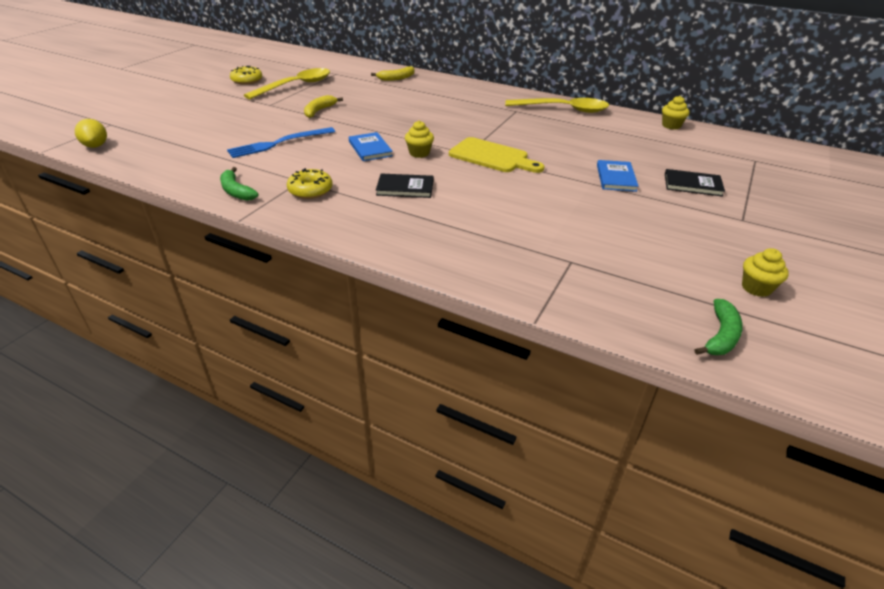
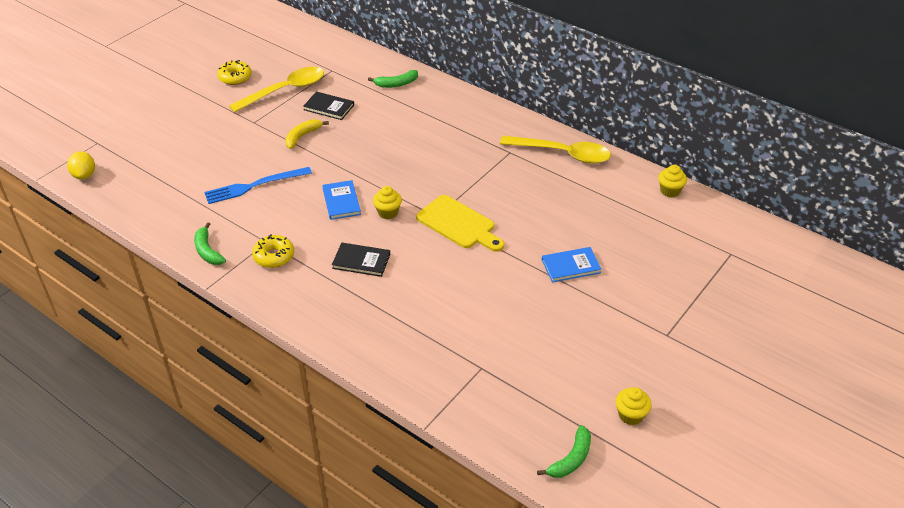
camera: 10 degrees right, 5 degrees up
(396, 78) = (396, 84): yellow banana -> green banana
(616, 178) = (571, 266): blue book -> blue book turned 60 degrees clockwise
(692, 185) = (643, 283): black book -> black book (329, 107)

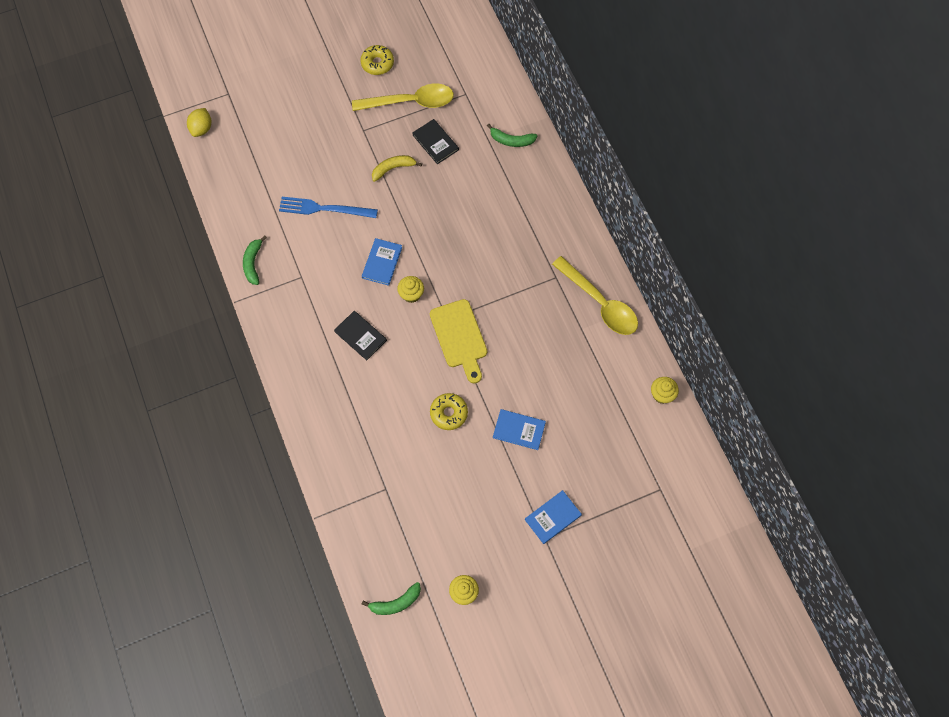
camera: 30 degrees right, 25 degrees up
(274, 256) = (298, 295): yellow donut -> yellow donut (449, 413)
(659, 316) = (553, 517): none -> blue book

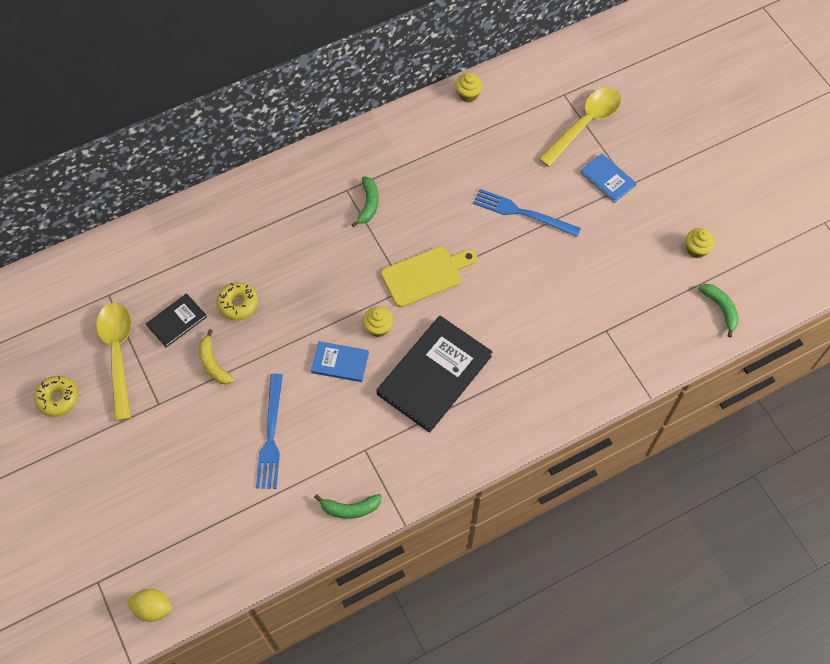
camera: 95 degrees left, 5 degrees down
(360, 336) = (434, 375): black book -> black book, size x2.00
(449, 413) = (513, 278): yellow donut -> yellow donut (238, 304)
(511, 140) = (174, 242): green banana -> green banana (368, 204)
(519, 430) = (522, 213): blue book -> blue fork
(600, 303) = (373, 149): yellow spoon -> yellow spoon (584, 124)

